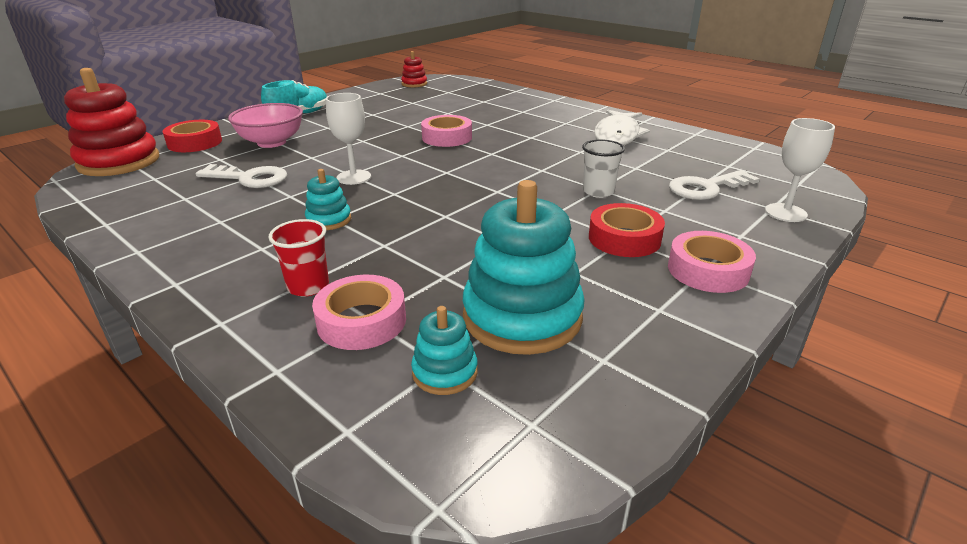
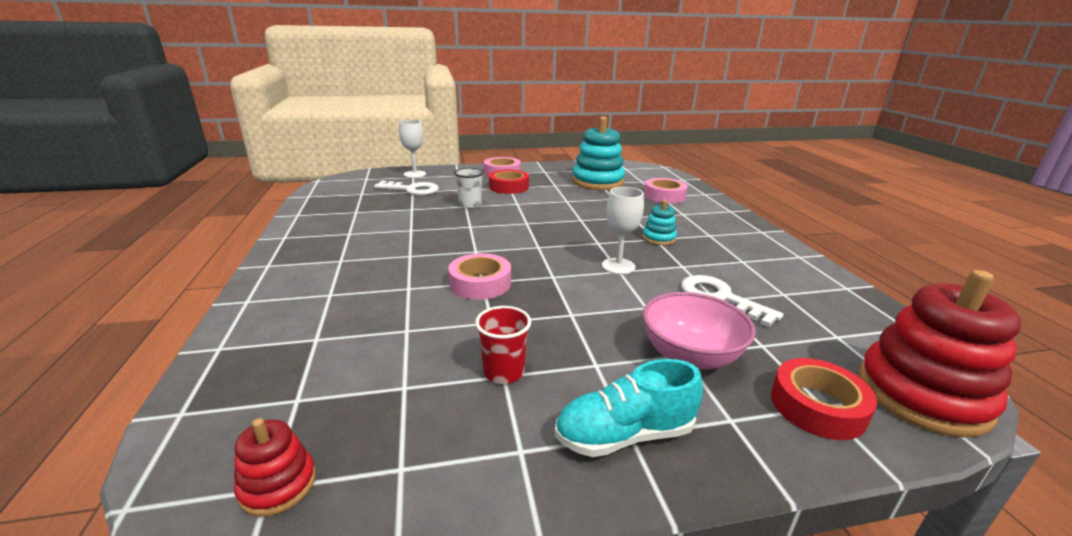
camera: 145 degrees left, 5 degrees down
(308, 286) = (684, 211): red cup -> red cup (503, 372)
(445, 372) = (642, 180): turquoise stacking toy -> none
(617, 135) = (347, 232): white fish -> none

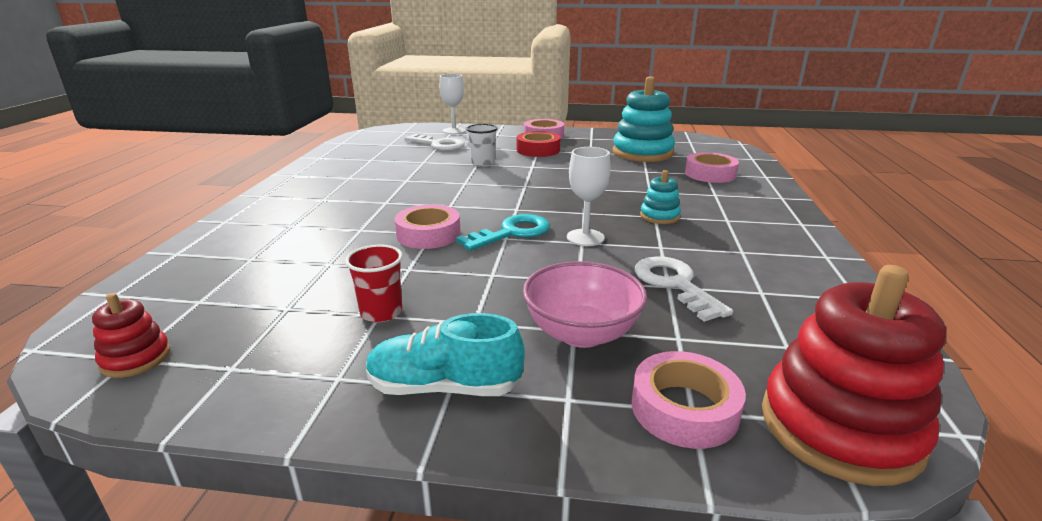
camera: 20 degrees right, 0 degrees up
(554, 271) = (512, 233): none -> turquoise key
(817, 406) = (684, 409): red tape -> pink tape

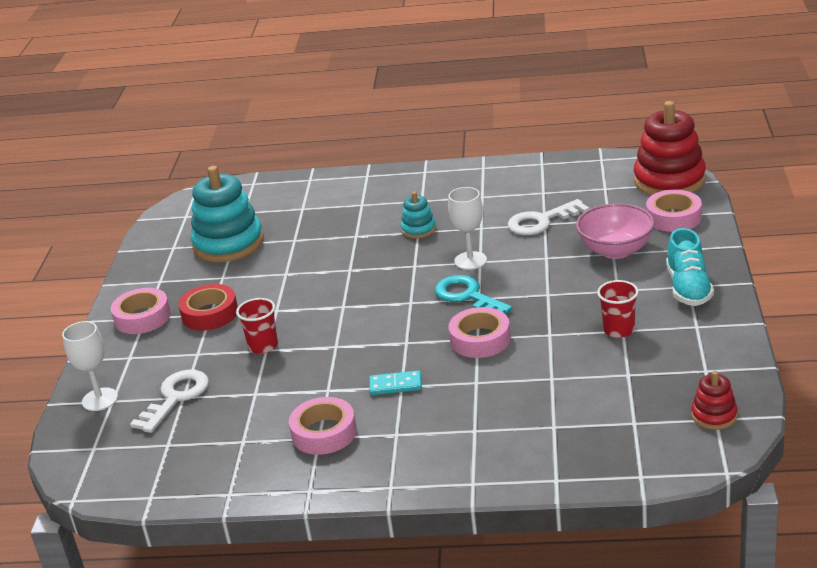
camera: 90 degrees left, 5 degrees up
(389, 200) = (395, 385): none -> turquoise domino
(483, 163) = (263, 346): white cup -> red cup
(710, 174) = (304, 206): pink tape -> pink tape (324, 433)

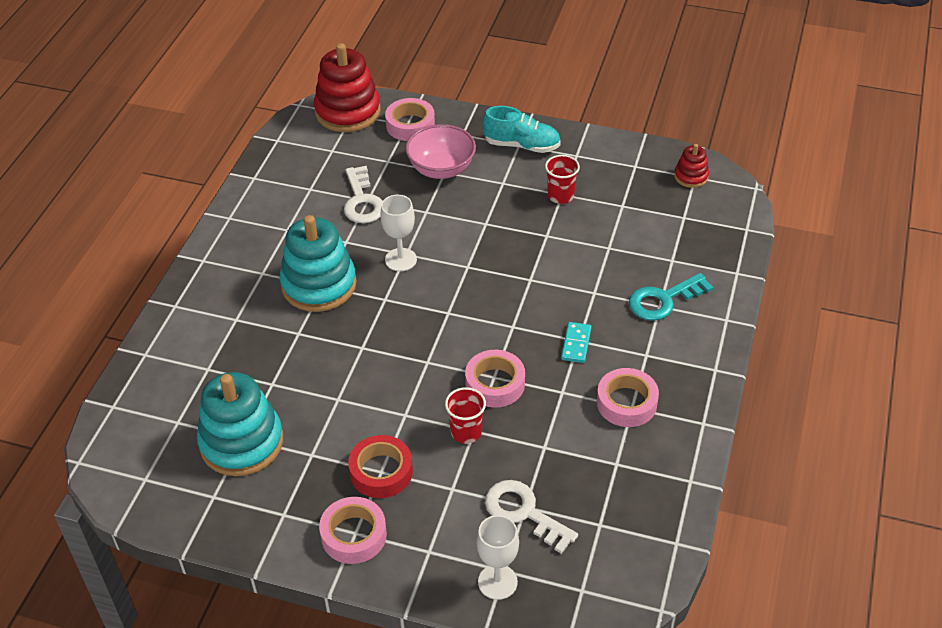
camera: 80 degrees left, 15 degrees up
(418, 229) = (319, 285): turquoise stacking toy -> turquoise stacking toy, size x2.06
(468, 296) = (461, 273): turquoise key -> turquoise key (663, 300)
(480, 339) = (533, 278): pink tape -> pink tape (495, 384)

